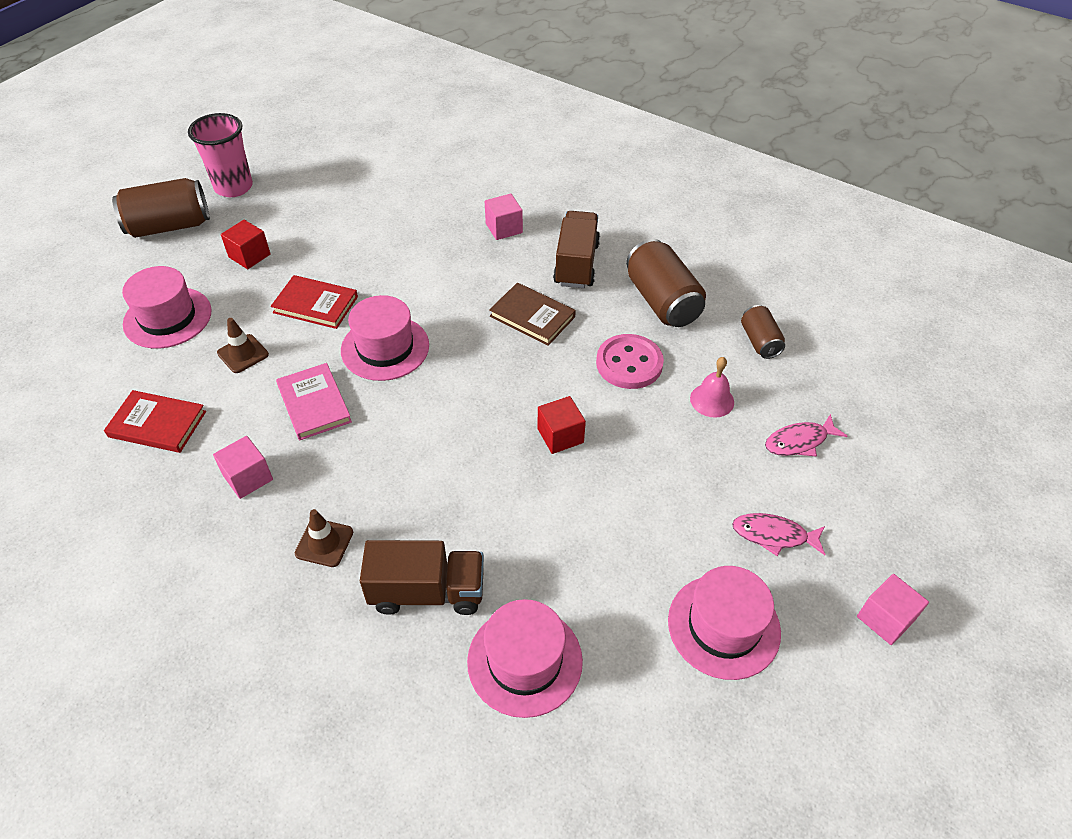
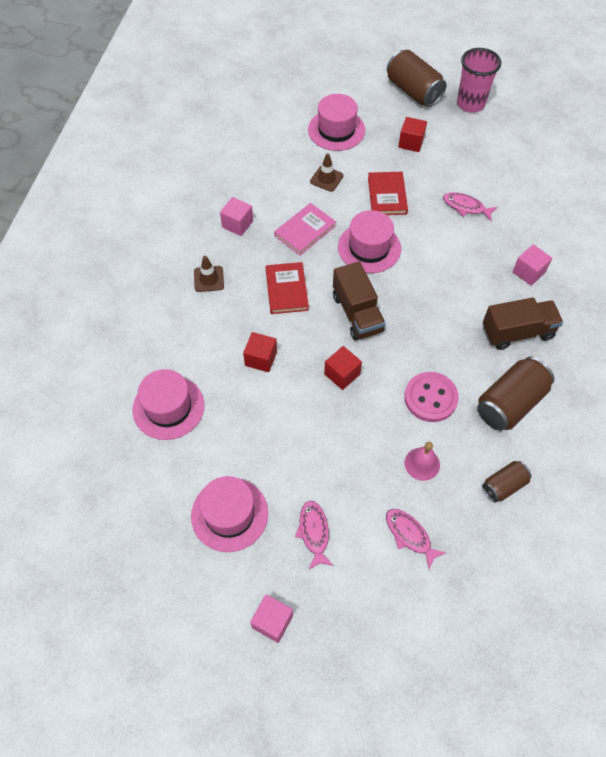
camera: 70 degrees right, 10 degrees up
(157, 424) = (256, 166): red book -> red book (287, 290)
(383, 244) = (466, 207): none -> pink fish
(427, 592) = (195, 342): brown truck -> brown truck (357, 313)
(495, 517) = (261, 358): none -> red cube
(532, 316) = (444, 321): brown book -> none

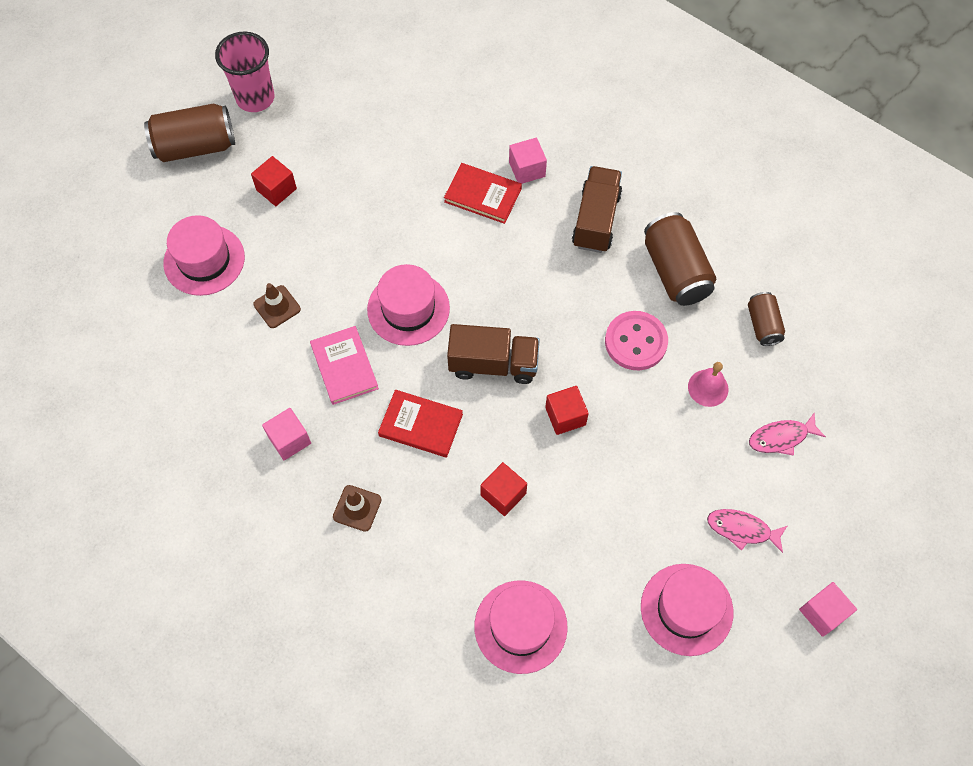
camera: 65 degrees left, 5 degrees up
(387, 195) = (342, 254): red book -> red book (483, 195)
(466, 207) = (406, 182): pink fish -> none

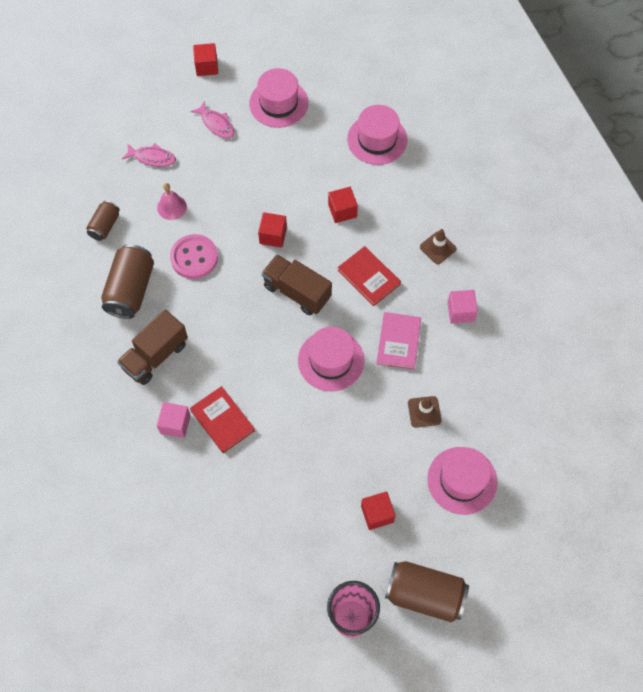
camera: 150 degrees left, 0 degrees up
(822, 613) = (207, 66): pink cube -> red cube

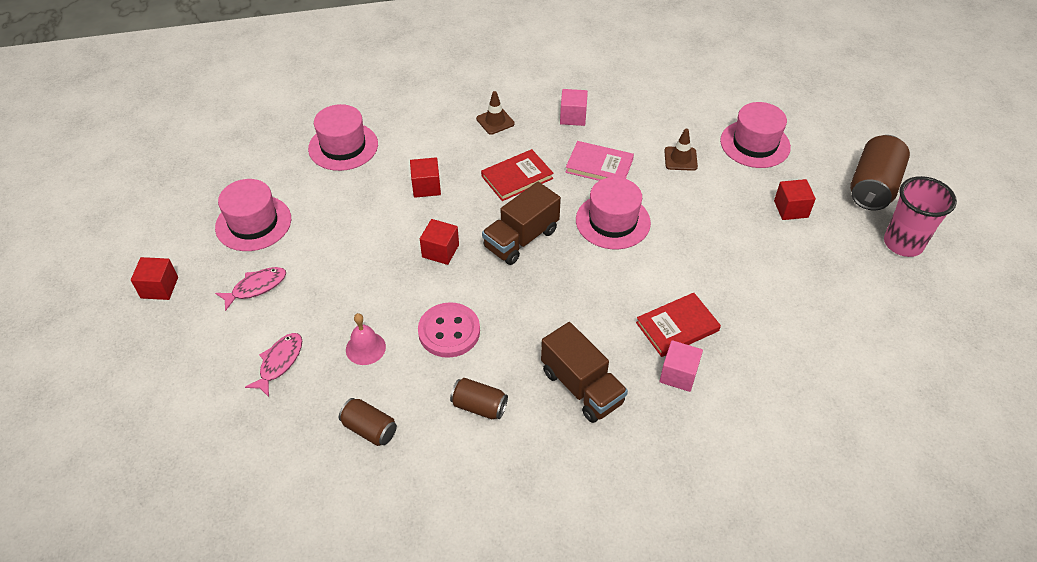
camera: 80 degrees left, 15 degrees down
(131, 290) = (479, 406): brown can -> brown can, size x0.57

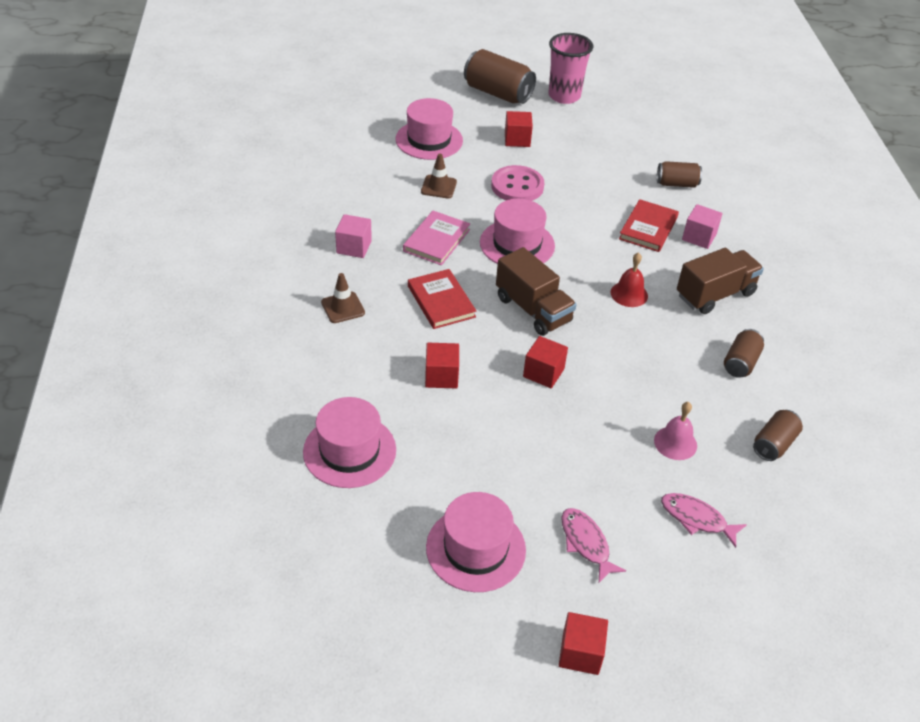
camera: 85 degrees left, 5 degrees down
(449, 331) = (653, 376): pink button -> pink button (517, 186)
(562, 311) = (629, 294): none -> red bell
(677, 326) = (648, 228): red book -> red book turned 45 degrees clockwise
(773, 354) = (676, 184): none -> brown can

